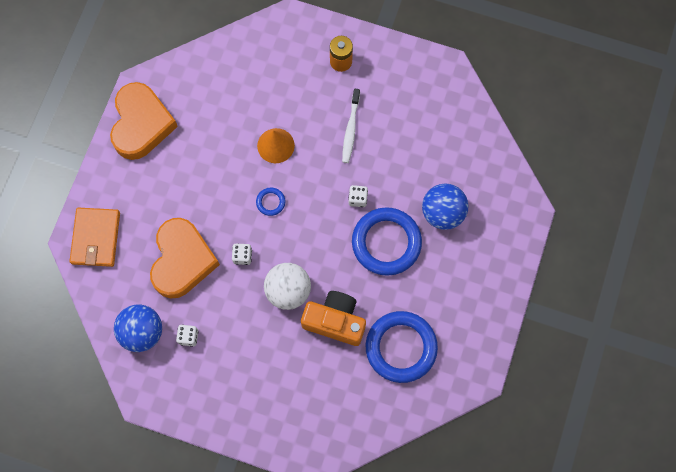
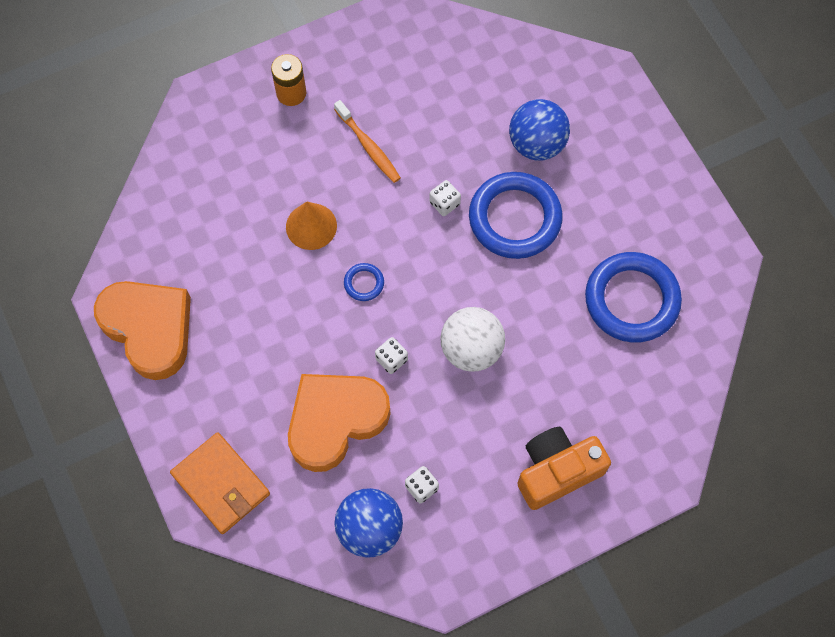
camera: 45 degrees left, 5 degrees down
(182, 260) = (335, 420): orange heart -> orange heart turned 90 degrees counterclockwise
(335, 321) = (546, 335): orange camera -> orange camera (557, 471)
(350, 129) = (368, 146): white toothbrush -> orange toothbrush

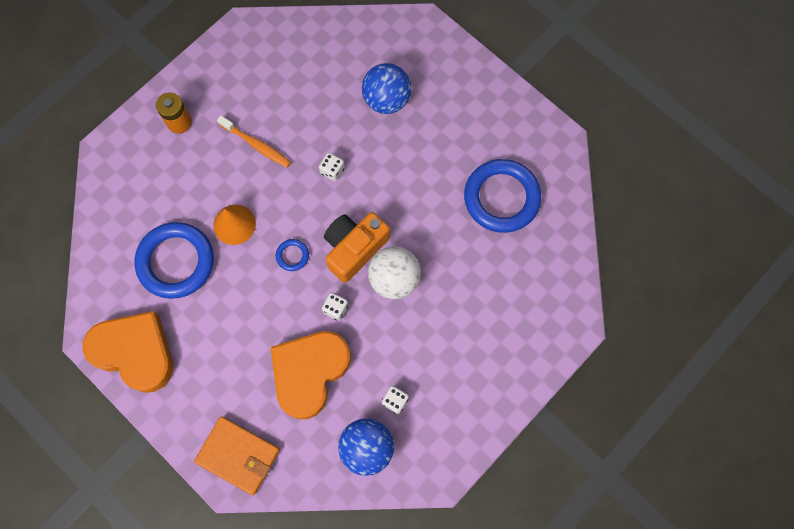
camera: 20 degrees left, 5 degrees up
(515, 218) = (390, 164): blue ring -> blue ring (176, 262)
(557, 471) = (492, 351): orange camera -> orange camera (354, 248)

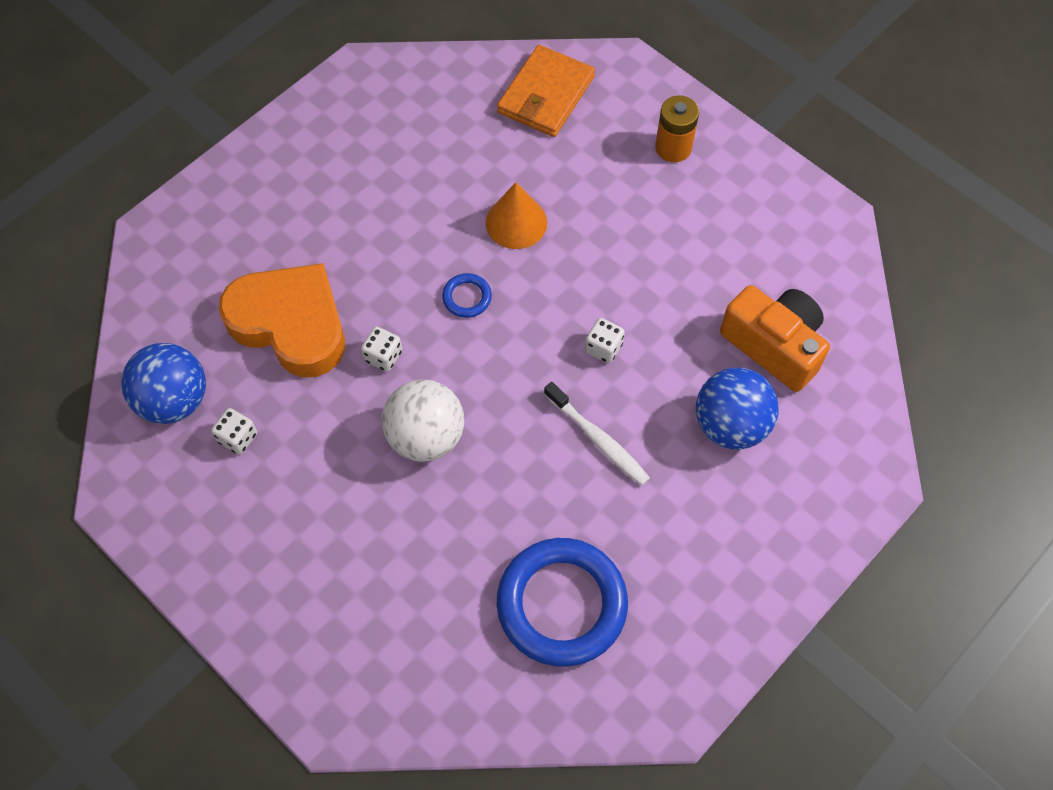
camera: 90 degrees right, 10 degrees down
(135, 352) = (337, 118): orange heart -> none
(176, 262) = (461, 156): blue ring -> none
(238, 455) = (185, 241): orange wallet -> orange wallet (546, 95)
(256, 145) = (642, 245): orange toothbrush -> none
(354, 248) = (476, 380): orange camera -> orange camera (774, 345)
(396, 175) = (598, 439): none -> white toothbrush

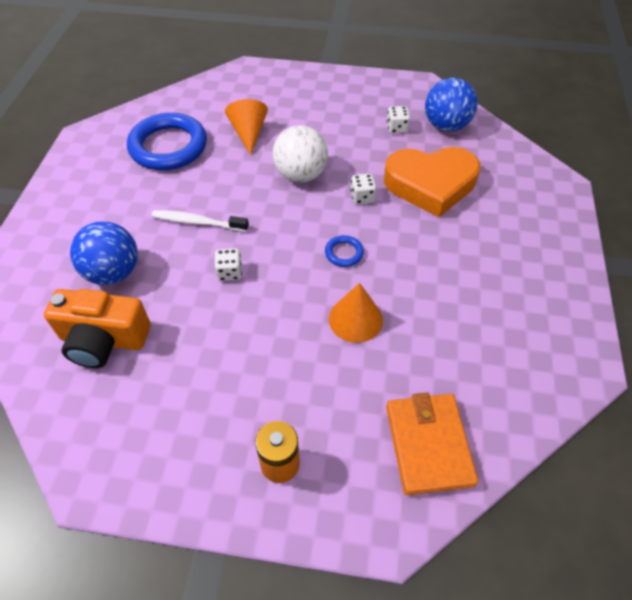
camera: 145 degrees right, 10 degrees down
(436, 558) = (248, 133): none -> orange cone

